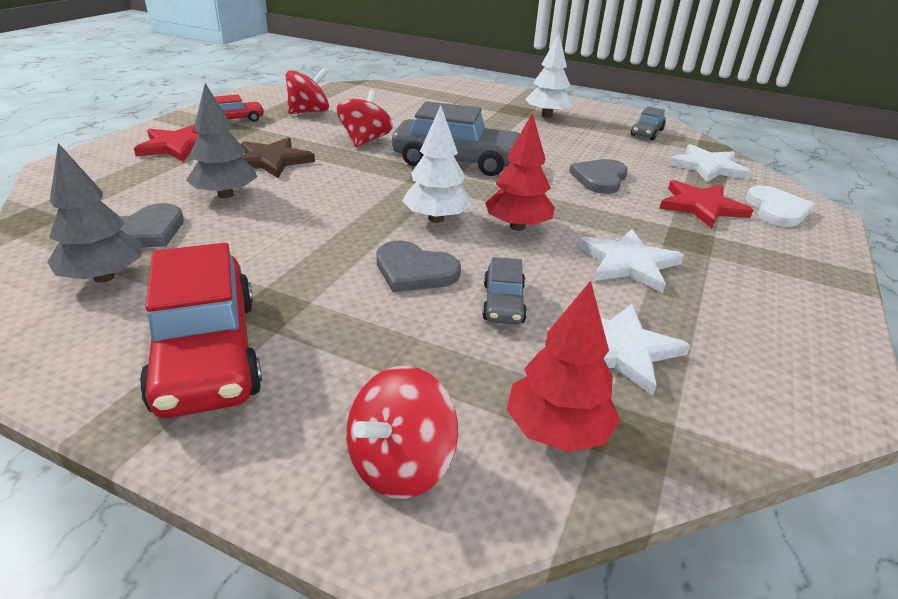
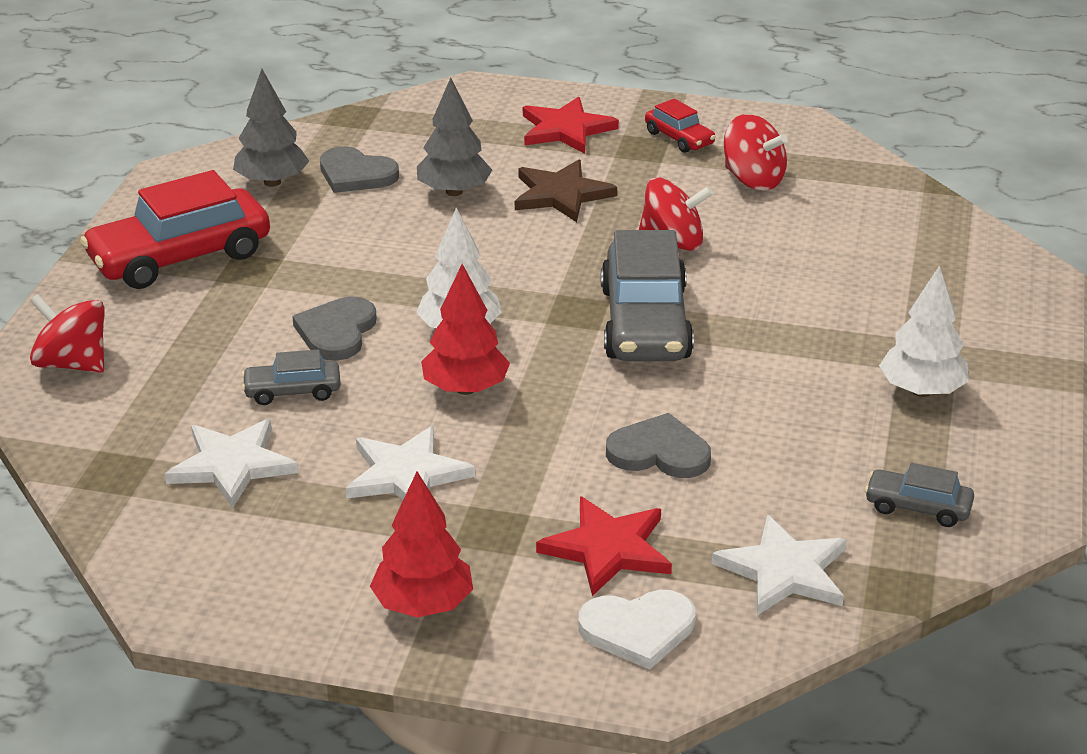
camera: 80 degrees right, 0 degrees up
(557, 431) = (115, 432): red tree -> red tree (423, 605)

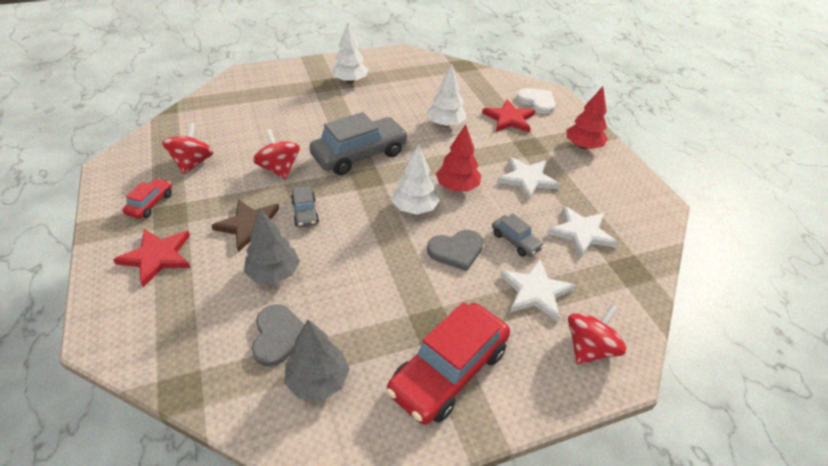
camera: 125 degrees left, 10 degrees up
(73, 364) = (589, 348): red spinning top -> red spinning top turned 135 degrees counterclockwise
(180, 257) = (449, 371): red car -> red car turned 105 degrees clockwise
(659, 452) = (445, 124): grey heart -> white tree
(784, 571) = (478, 84): white star -> white star (535, 291)
(917, 507) = (420, 69): grey car -> grey car (305, 212)

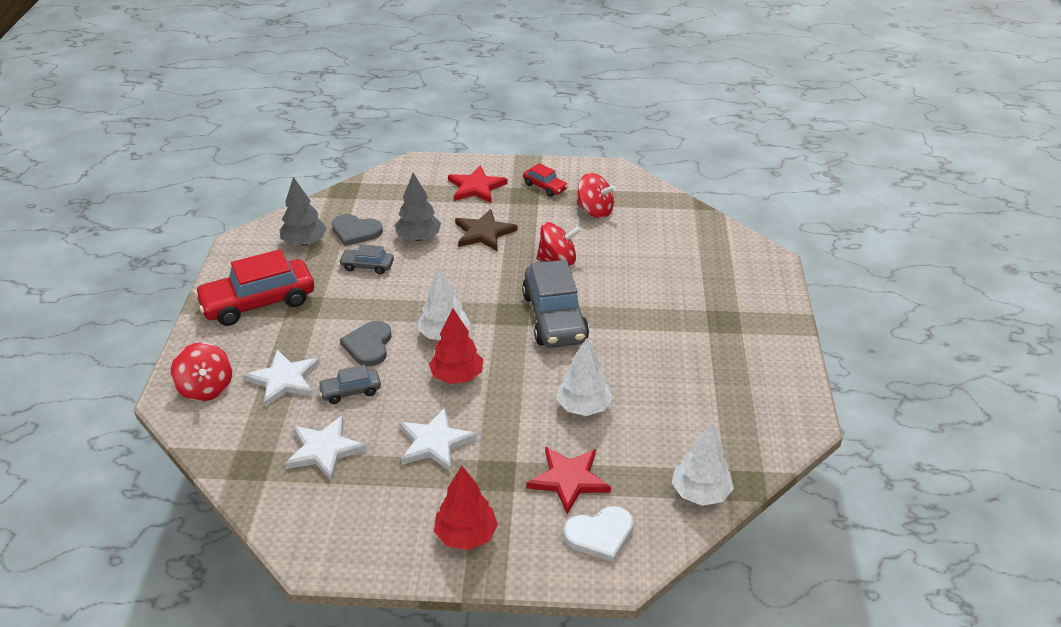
camera: 115 degrees right, 5 degrees down
(305, 212) = (482, 265): grey car -> grey car (367, 266)
(350, 81) = (726, 345): white tree -> white tree (700, 493)
(449, 371) = (258, 302): red car -> red car turned 90 degrees counterclockwise

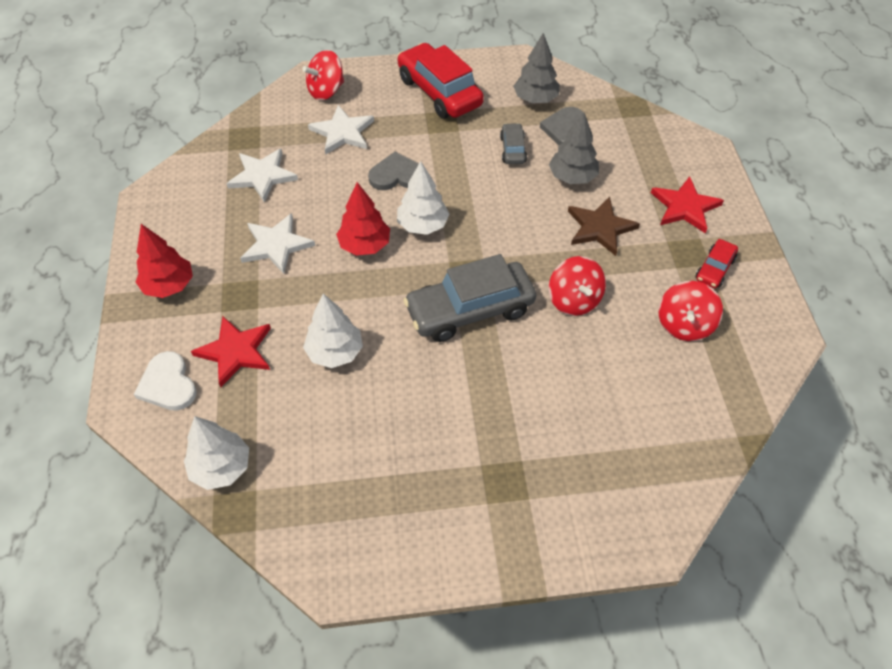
camera: 80 degrees right, 15 degrees up
(350, 391) = (334, 176): grey car -> none

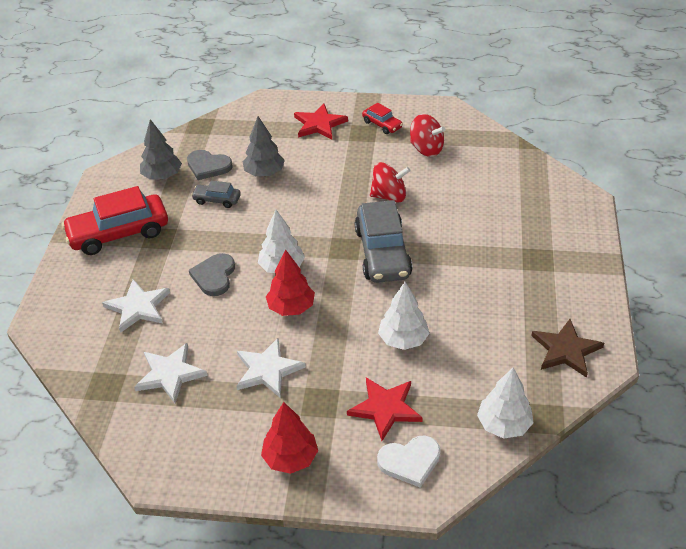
camera: 75 degrees left, 10 degrees down
(326, 91) = (70, 313): red spinning top -> none
(600, 228) = (323, 169): brown star -> brown star (566, 350)

